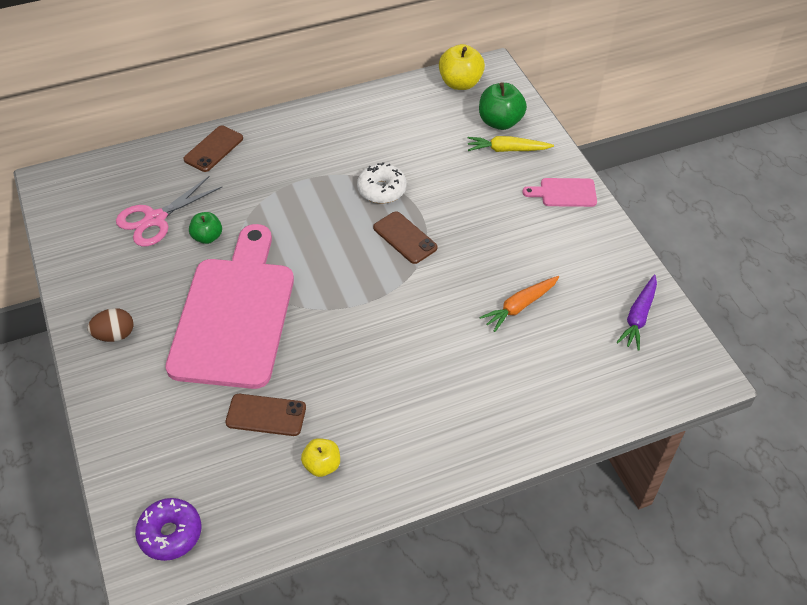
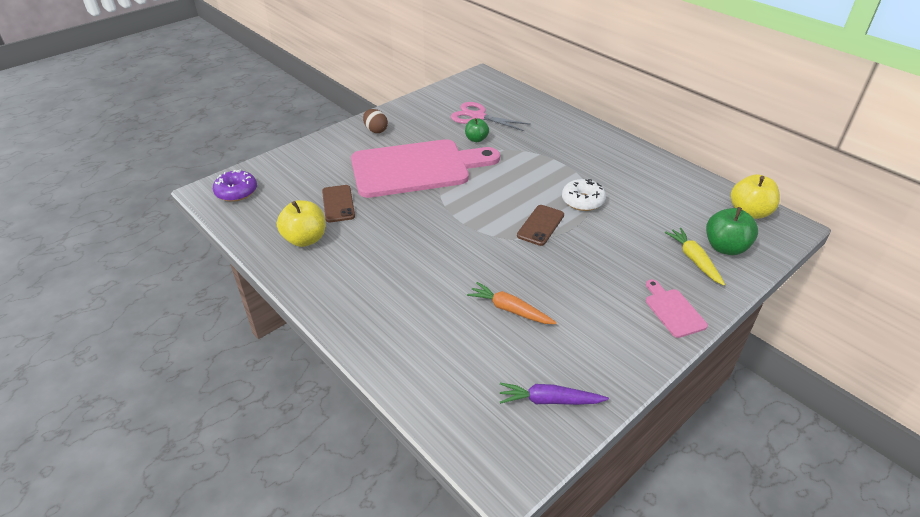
camera: 70 degrees right, 10 degrees down
(213, 149) = (558, 119): brown phone -> none
(322, 465) = (305, 239): yellow apple -> yellow apple, size x1.60

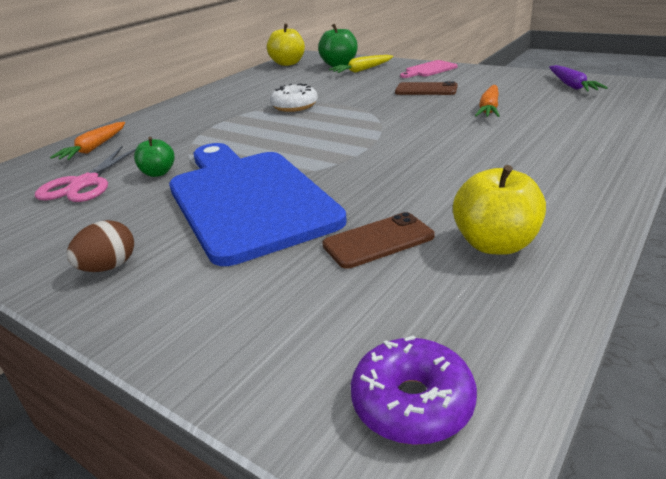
camera: 100 degrees left, 10 degrees down
(416, 168) = (247, 199): pink cutting board -> blue cutting board
(537, 115) = (94, 148): none -> orange carrot
(540, 225) = (348, 115): brown phone -> brown phone (426, 90)

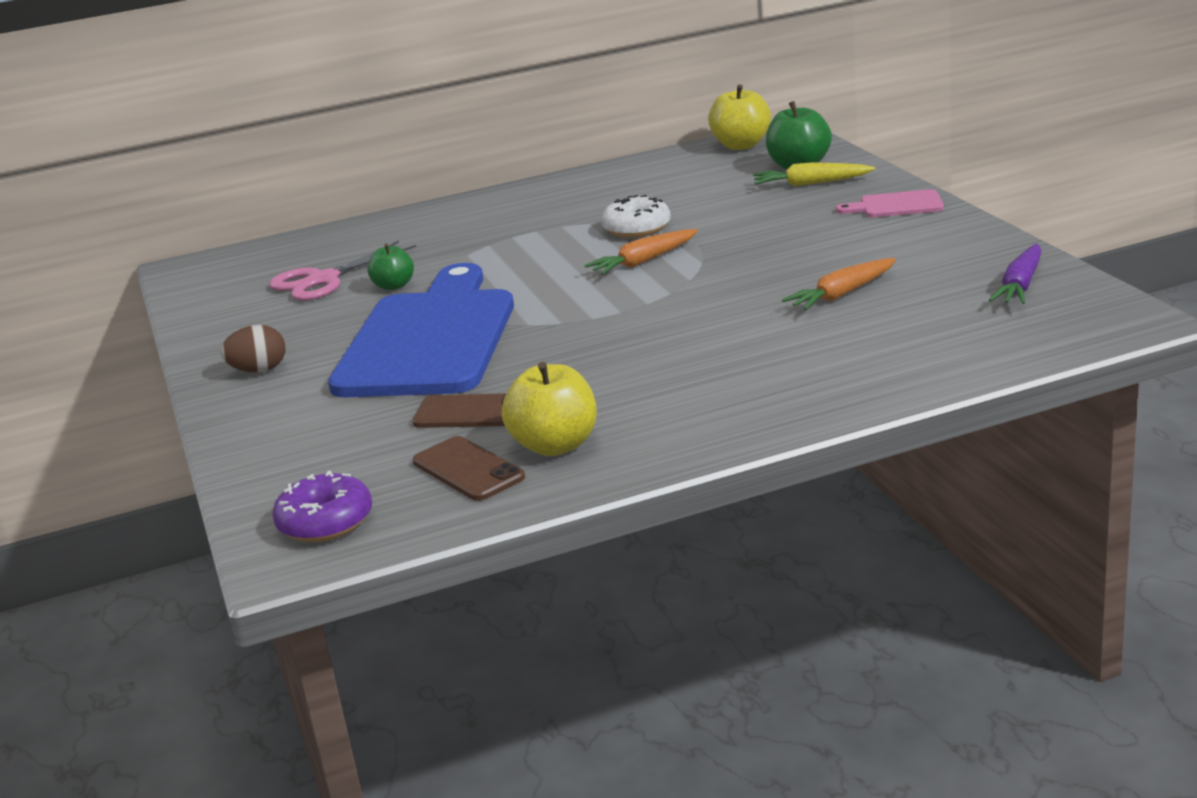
camera: 35 degrees right, 5 degrees down
(94, 148) = (374, 236): orange carrot -> orange carrot (644, 261)
(426, 90) = (826, 242): brown phone -> brown phone (468, 469)

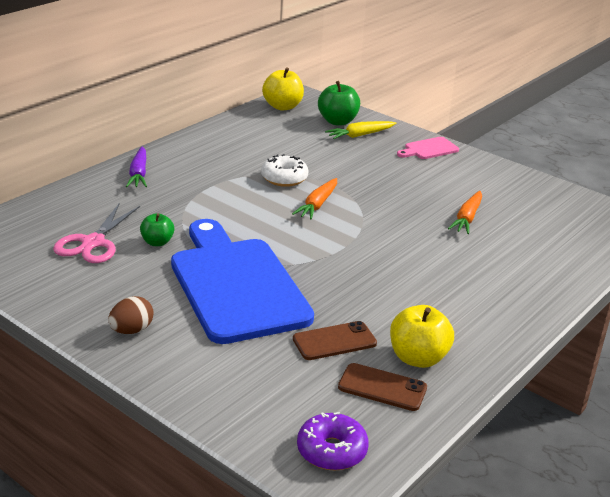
camera: 35 degrees left, 5 degrees up
(1020, 285) = (556, 202): purple carrot -> purple carrot (139, 174)

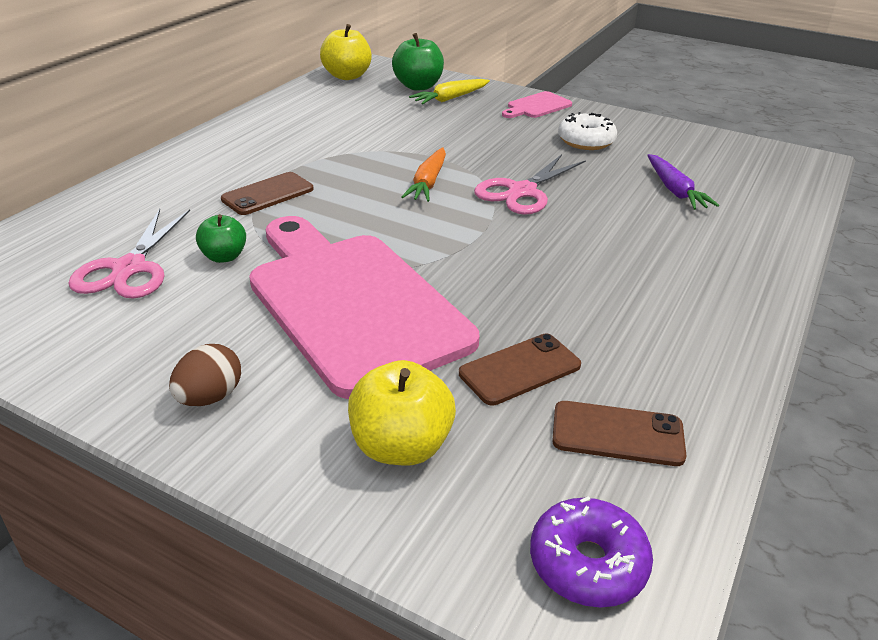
camera: 10 degrees left, 5 degrees up
(139, 174) = (181, 169): purple carrot -> purple carrot (674, 190)
(197, 200) = (268, 194): none -> brown phone
(236, 285) = (351, 303): blue cutting board -> pink cutting board
(284, 178) = (375, 156): white donut -> white donut (586, 141)
(387, 219) = (522, 192): none -> pink scissors
(418, 358) = (646, 378): yellow apple -> yellow apple (401, 446)
(467, 218) = (618, 179): orange carrot -> none

